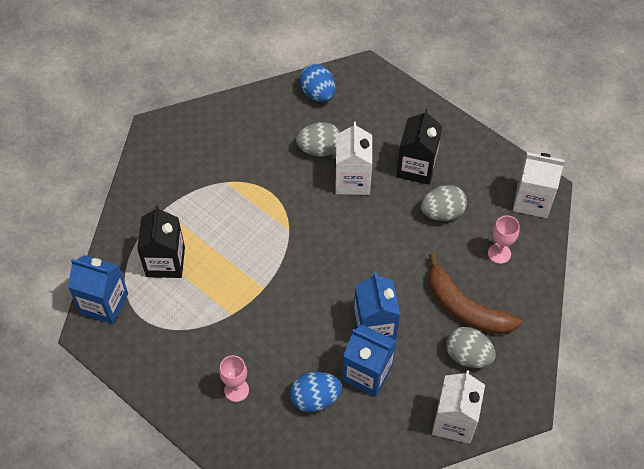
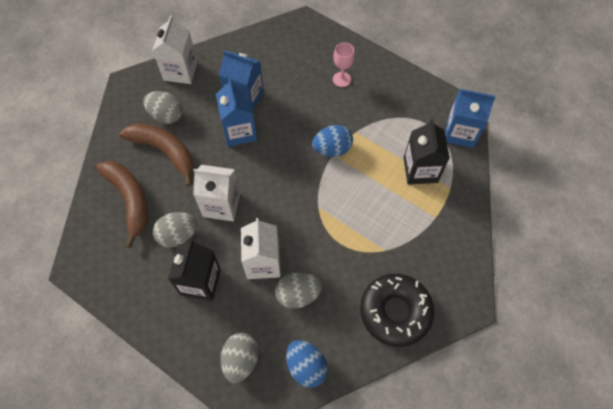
camera: 175 degrees right, 5 degrees up
(227, 128) = (395, 312): none -> black donut
(315, 398) = (283, 78): blue egg -> blue egg (332, 149)
(376, 102) = (241, 360): none -> grey egg
(499, 253) = (130, 200): pink goblet -> brown banana
(532, 200) = (91, 255): white carton -> white carton (221, 205)

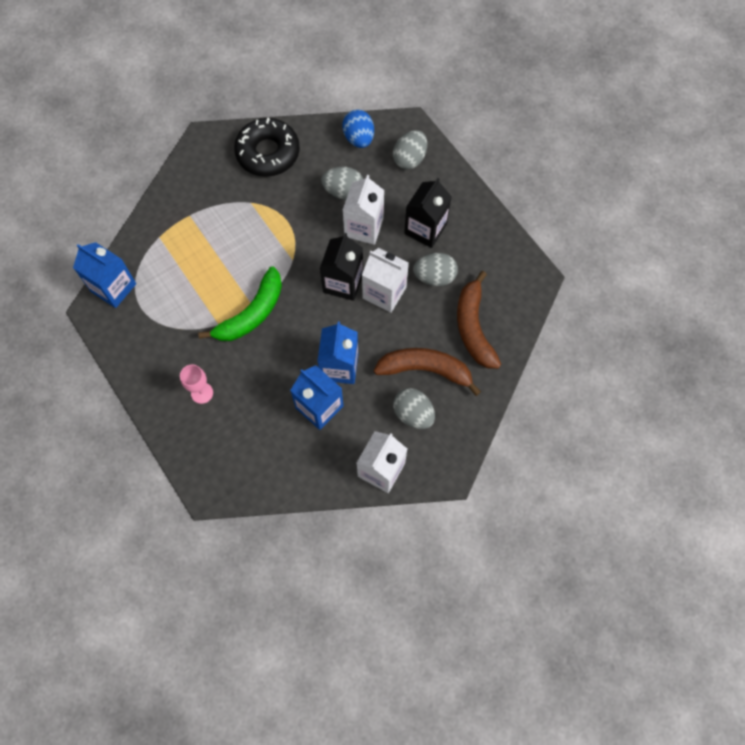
camera: 160 degrees left, 5 degrees up
(165, 151) = (426, 370): brown banana -> brown banana turned 135 degrees clockwise
(332, 149) = (252, 314): blue egg -> green banana
(420, 170) = (176, 263): black carton -> black carton (343, 282)

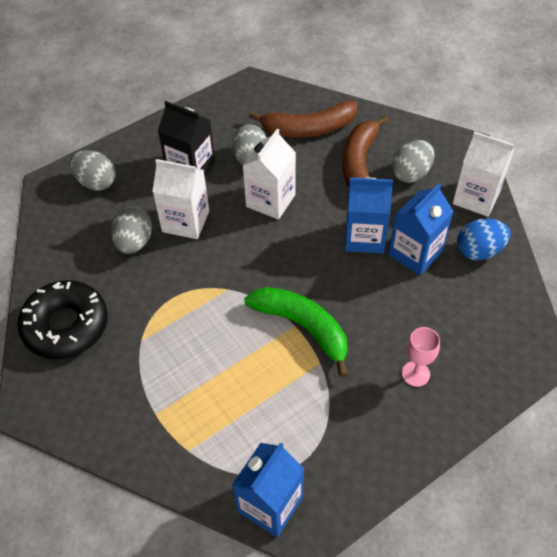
camera: 90 degrees left, 15 degrees down
(343, 282) = (258, 238): black carton -> none
(359, 138) = (59, 230): blue egg -> blue egg (479, 251)

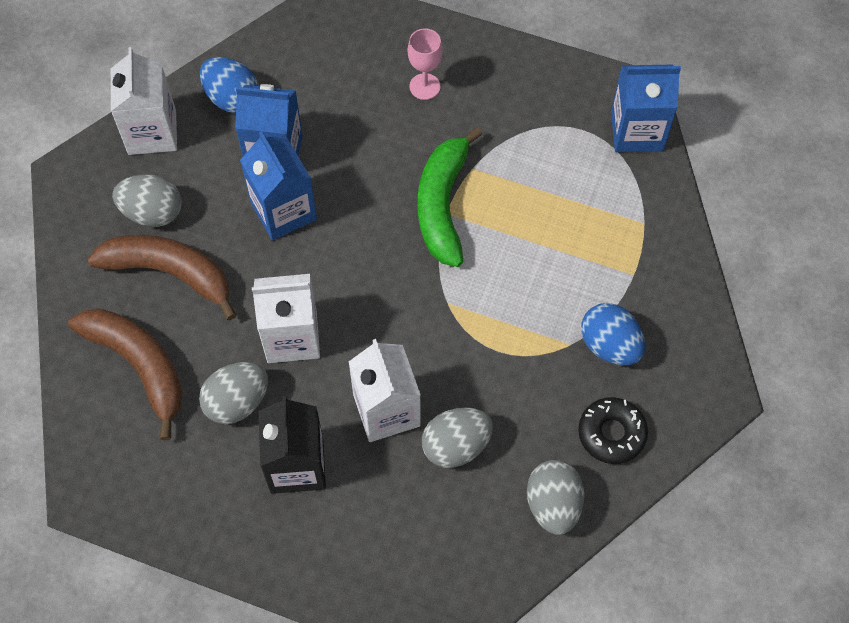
camera: 125 degrees left, 10 degrees up
(66, 326) = (611, 433): black donut -> black donut, size x0.60
(96, 182) = (398, 566): grey egg -> grey egg (553, 504)
(120, 363) = (609, 345): none -> blue egg
(360, 164) = (170, 273): brown banana -> brown banana turned 135 degrees counterclockwise

